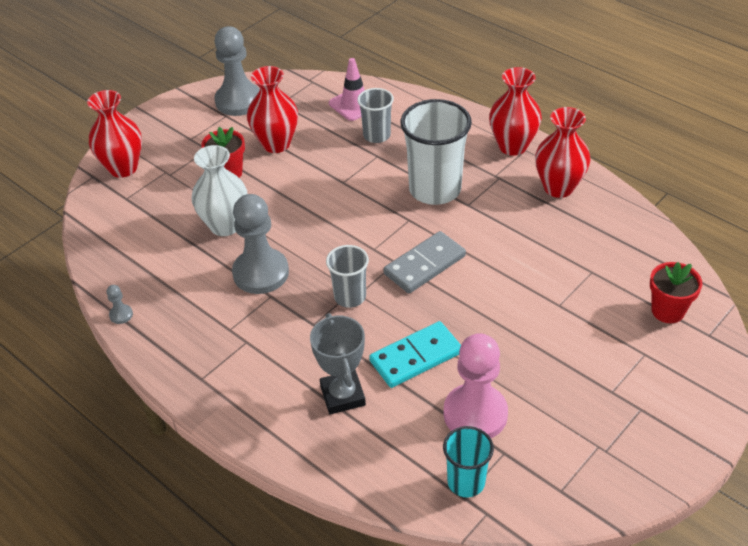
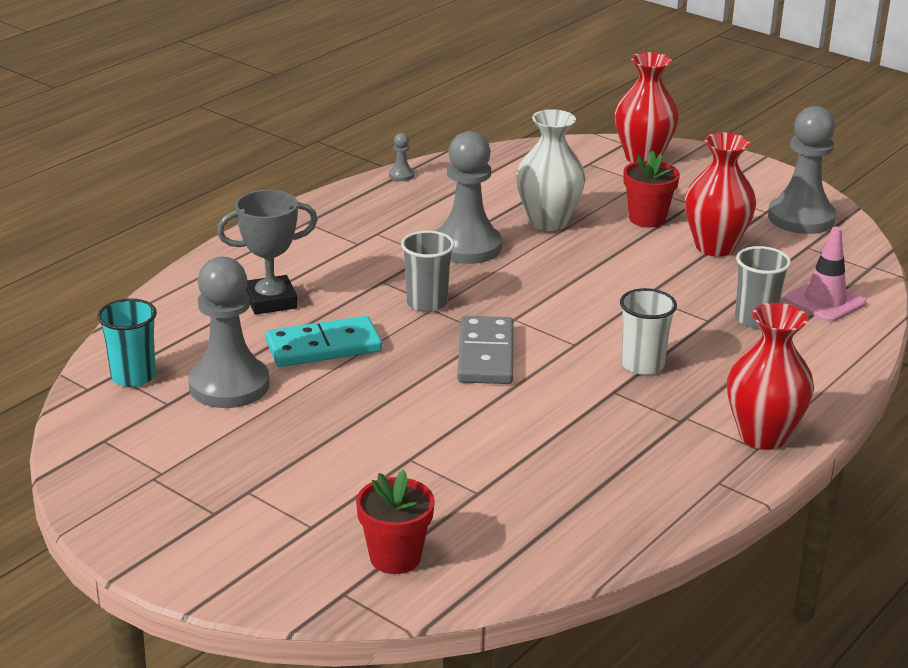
camera: 85 degrees right, 15 degrees down
(416, 357) = (323, 347): turquoise domino -> turquoise domino turned 75 degrees counterclockwise
(425, 265) = (485, 355): grey domino -> grey domino turned 45 degrees clockwise
(435, 189) = (642, 365): white cup -> white cup, size x0.56
(475, 414) = (229, 385): pink pawn -> grey pawn
(558, 187) = (667, 474): red vase -> none

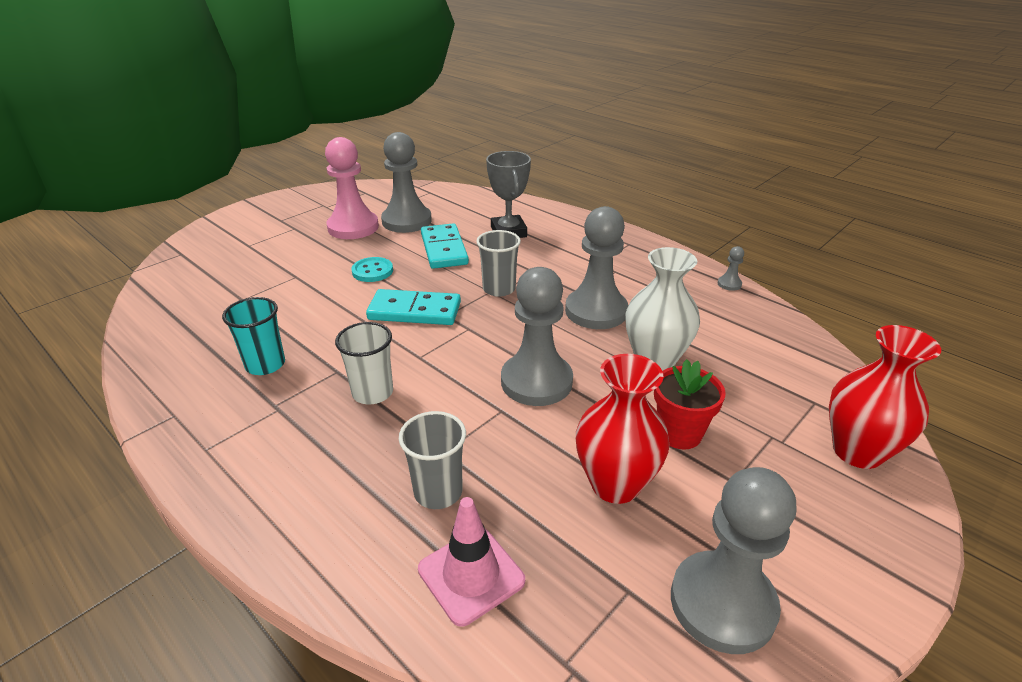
camera: 95 degrees right, 5 degrees up
(133, 376) = (426, 196): turquoise cup -> turquoise cup (265, 364)
(249, 432) = (353, 227): none -> pink pawn
(390, 396) = (372, 271): none -> turquoise button
(395, 557) = (199, 269): red flower pot -> none
(485, 355) = (415, 311): grey domino -> turquoise domino
(598, 279) = (536, 381): none -> grey pawn
(762, 436) = (220, 456): red vase -> none

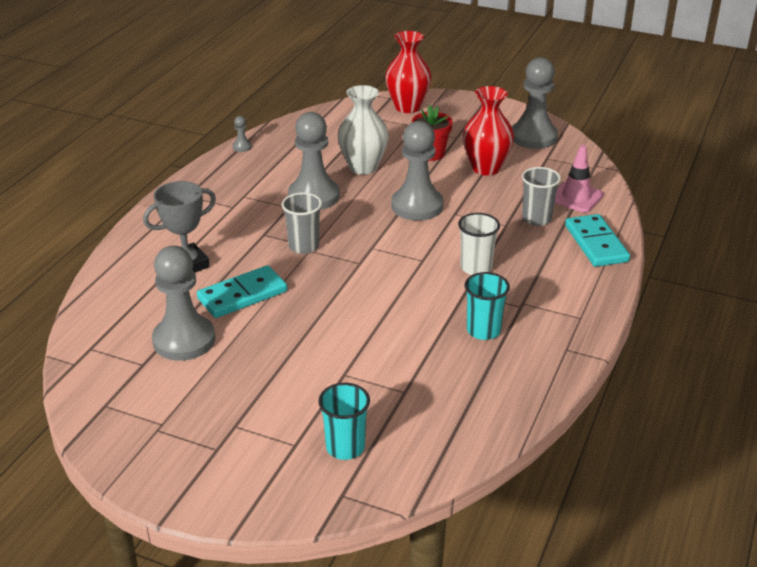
camera: 110 degrees left, 0 degrees up
(220, 262) = (345, 447): none -> turquoise cup
(353, 227) = (215, 376): pink pawn -> none
(372, 271) = (308, 326): turquoise button -> none
(415, 311) = (363, 280): turquoise domino -> turquoise domino (596, 243)

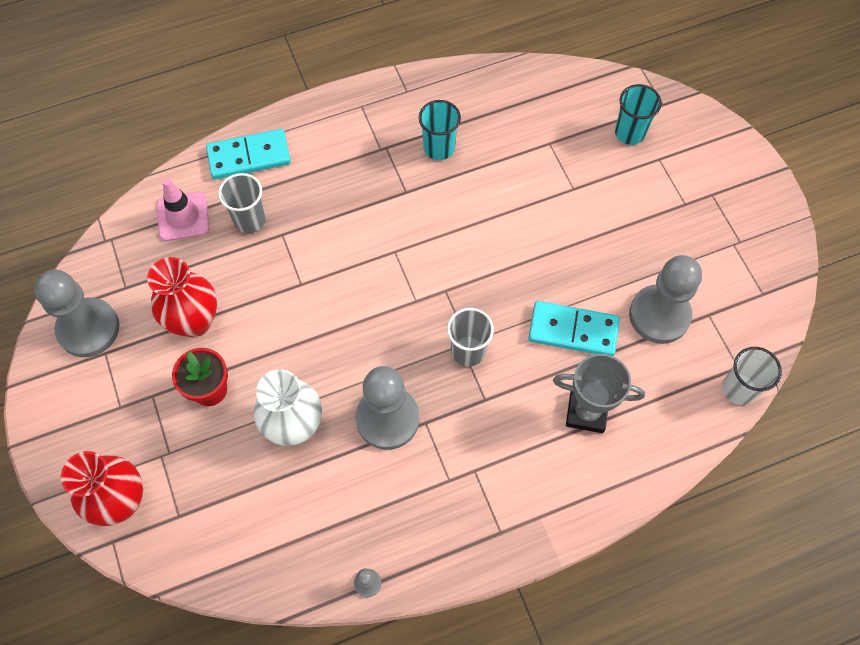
camera: 135 degrees left, 30 degrees up
(417, 206) = (318, 321): grey pawn -> none
(476, 268) = (367, 208): white cup -> white cup (739, 389)
(596, 243) = (249, 157): turquoise domino -> turquoise domino turned 45 degrees clockwise

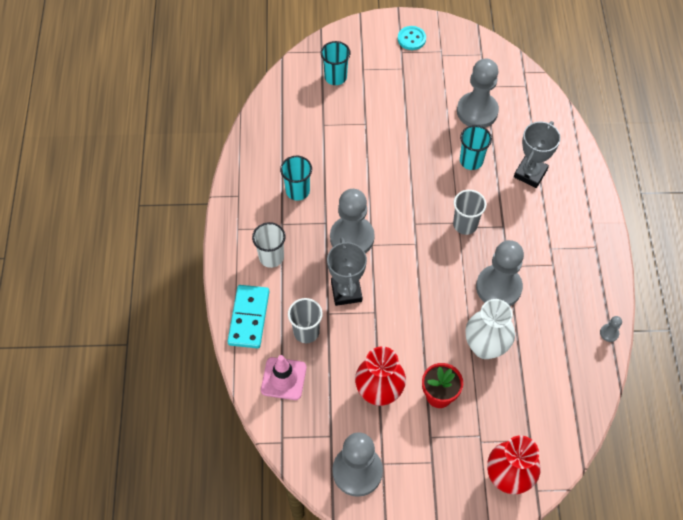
camera: 70 degrees left, 5 degrees down
(318, 244) = (346, 291): none -> grey trophy
(396, 226) = (352, 237): none -> grey pawn
(573, 330) = (471, 161): turquoise domino -> turquoise cup
(739, 389) = (540, 90): white cup -> white cup (271, 257)
(741, 199) = (411, 39): none -> turquoise button

